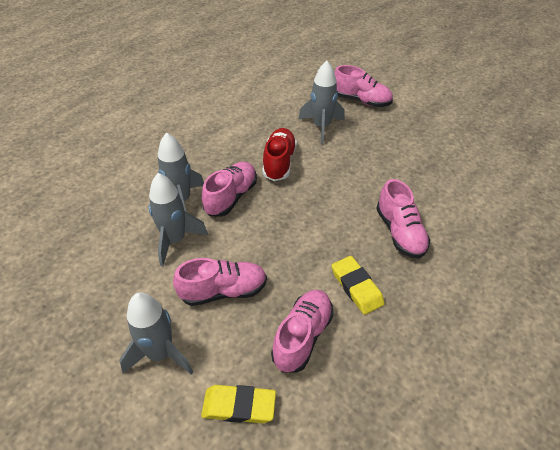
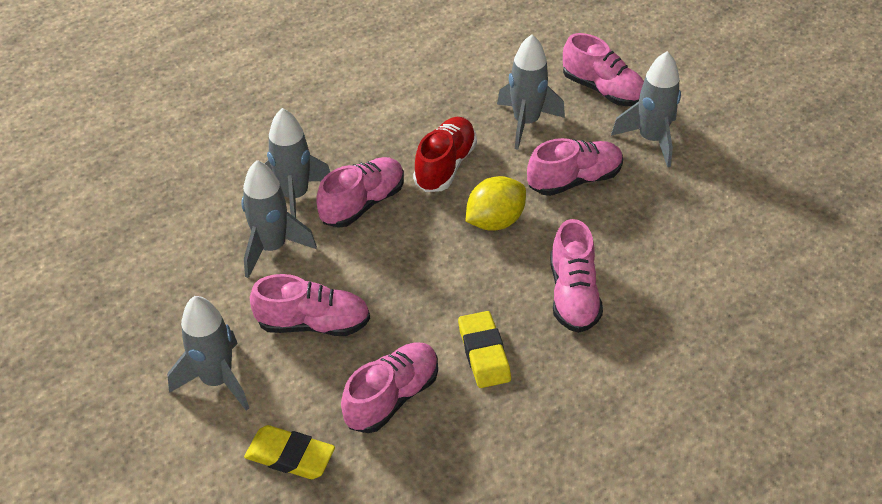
camera: 15 degrees right, 0 degrees up
(326, 192) = (495, 221): none -> yellow lemon
(367, 157) = (574, 180): none -> pink shoe
(403, 125) = (651, 140): none -> grey rocket

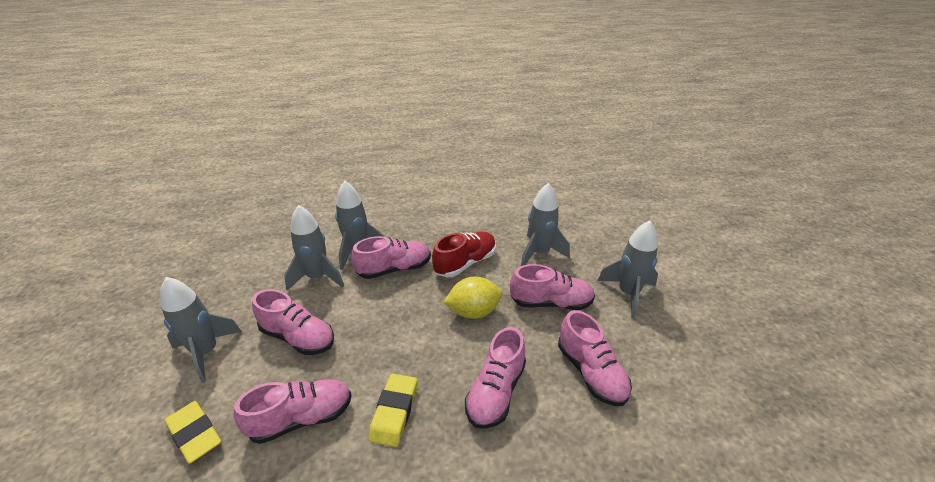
camera: 25 degrees right, 10 degrees down
(603, 90) = (608, 249): pink shoe -> pink shoe (591, 372)

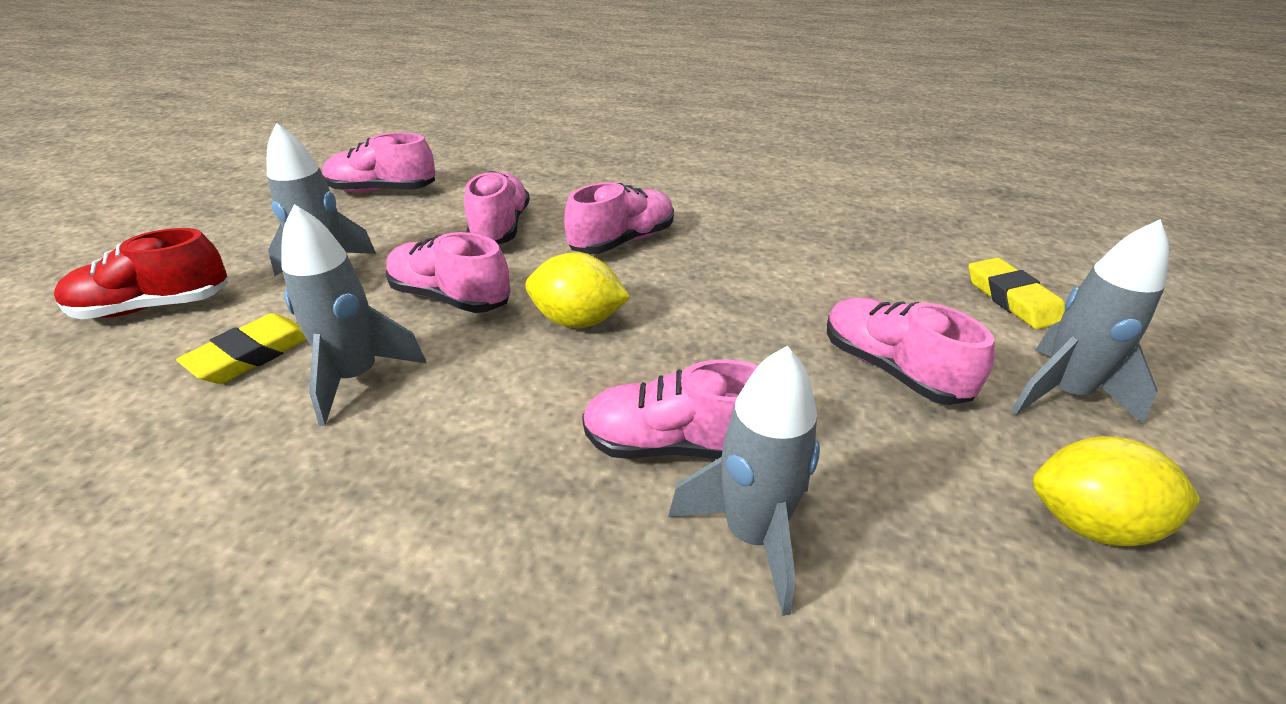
camera: 155 degrees left, 0 degrees up
(232, 289) = (1090, 523): none -> yellow lemon
(301, 418) = (870, 278): pink shoe -> pink shoe (383, 191)
(317, 277) = (865, 485): grey rocket -> none
(394, 412) = (751, 256): yellow eraser -> yellow eraser (251, 355)
(465, 263) = (517, 406): red shoe -> red shoe (154, 307)

